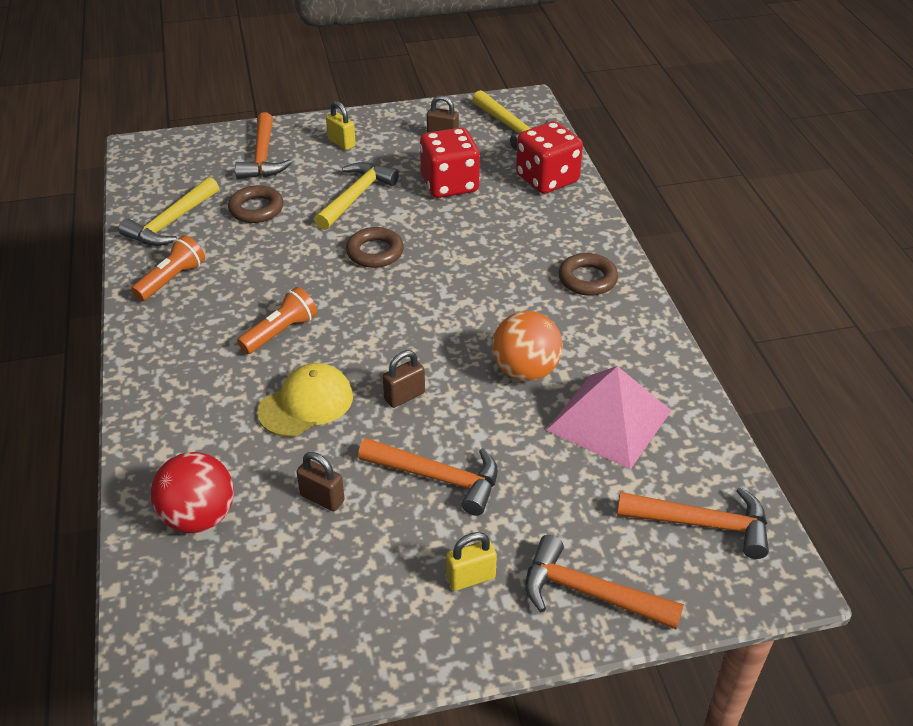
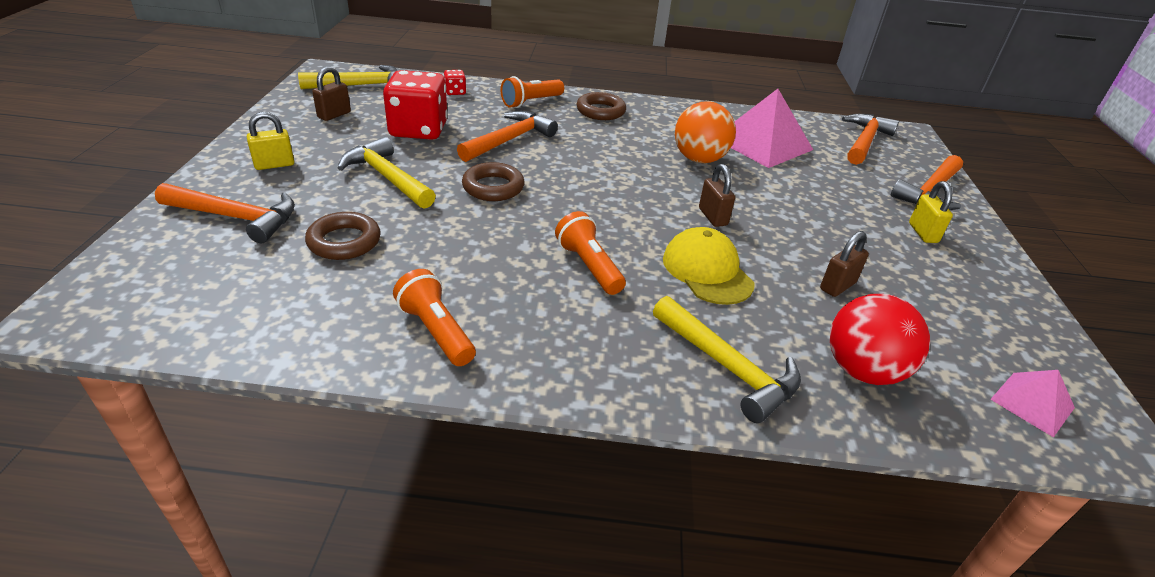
camera: 75 degrees left, 5 degrees down
(171, 222) = (304, 313): yellow hammer -> yellow hammer (727, 367)
(189, 644) = (1032, 403): none -> pink pyramid
(438, 478) = (816, 223): orange hammer -> orange hammer (509, 140)
(547, 179) = (455, 92): red dice -> red dice, size x0.43
(567, 229) = (531, 102): none -> orange flashlight

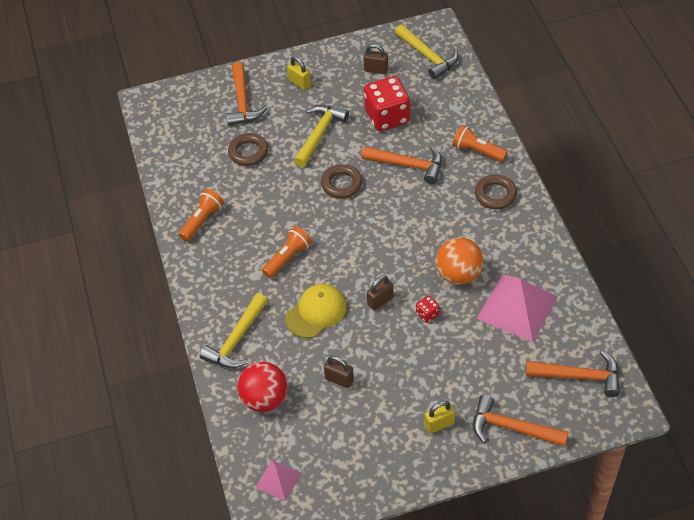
camera: 75 degrees right, 15 degrees up
(455, 92) = (459, 105): red dice -> red dice (427, 314)

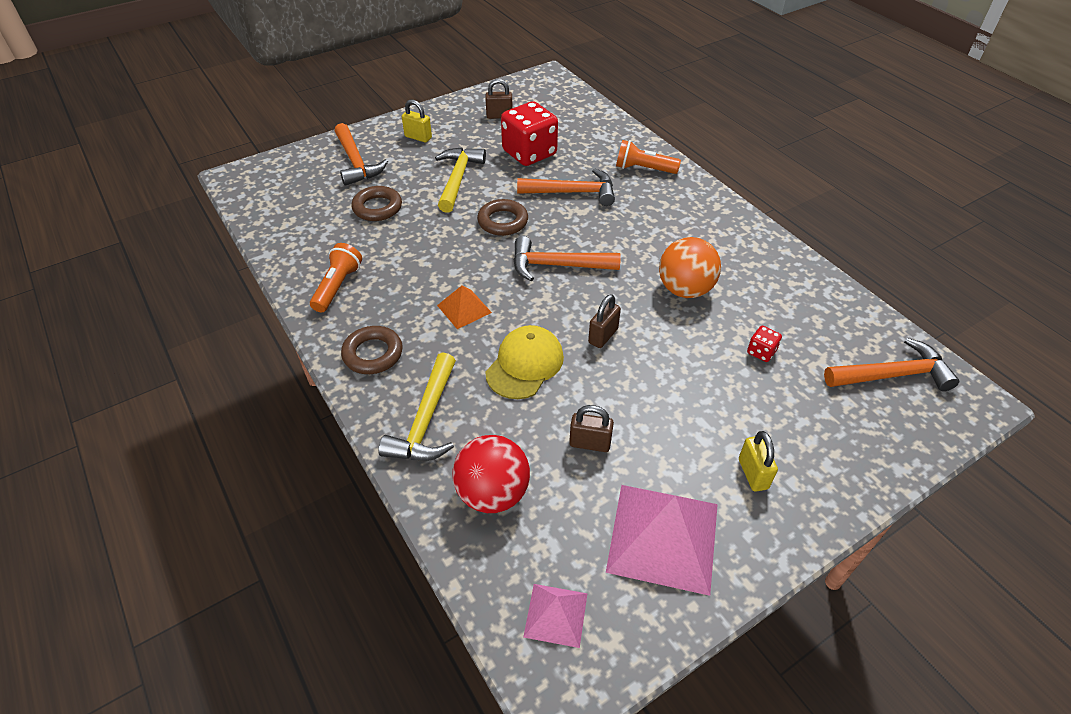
camera: 20 degrees left, 5 degrees down
(288, 258) = (464, 309): orange flashlight -> orange pyramid
(427, 56) = (550, 99): yellow hammer -> none
(427, 314) = (669, 340): red dice -> red dice (761, 352)
(439, 424) = (753, 474): yellow padlock -> yellow padlock turned 60 degrees counterclockwise
(495, 194) = (684, 205): brown ring -> brown ring (373, 354)
(512, 428) = (850, 457): orange hammer -> orange hammer (557, 265)
(517, 307) = (772, 312): pink pyramid -> pink pyramid (663, 537)

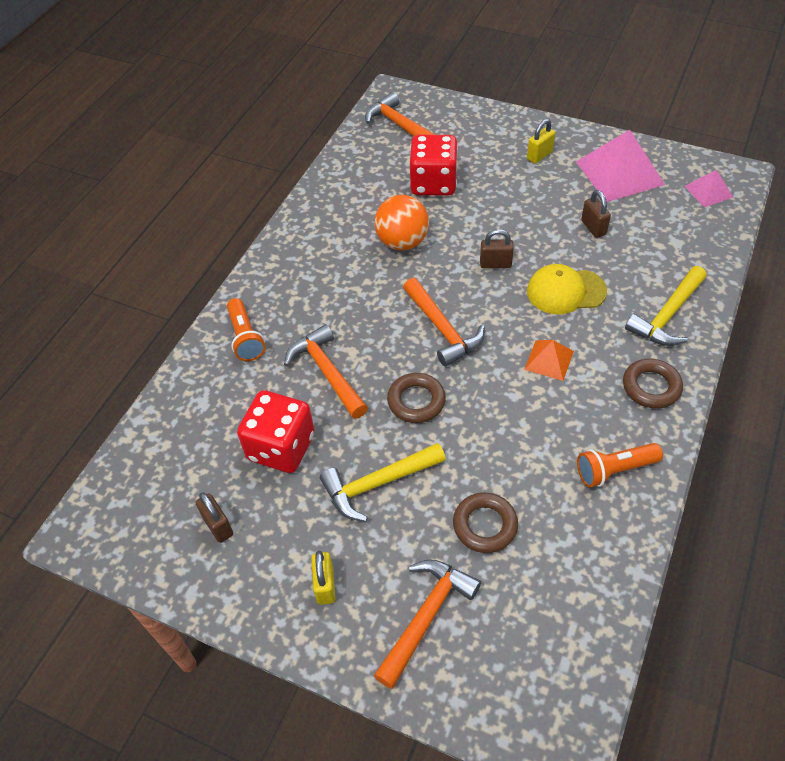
camera: 120 degrees left, 5 degrees up
(426, 420) = (667, 315): yellow hammer -> yellow hammer turned 150 degrees clockwise
(493, 493) = (676, 251): red ball -> none
(761, 352) = (433, 183): red dice -> red dice, size x2.34

